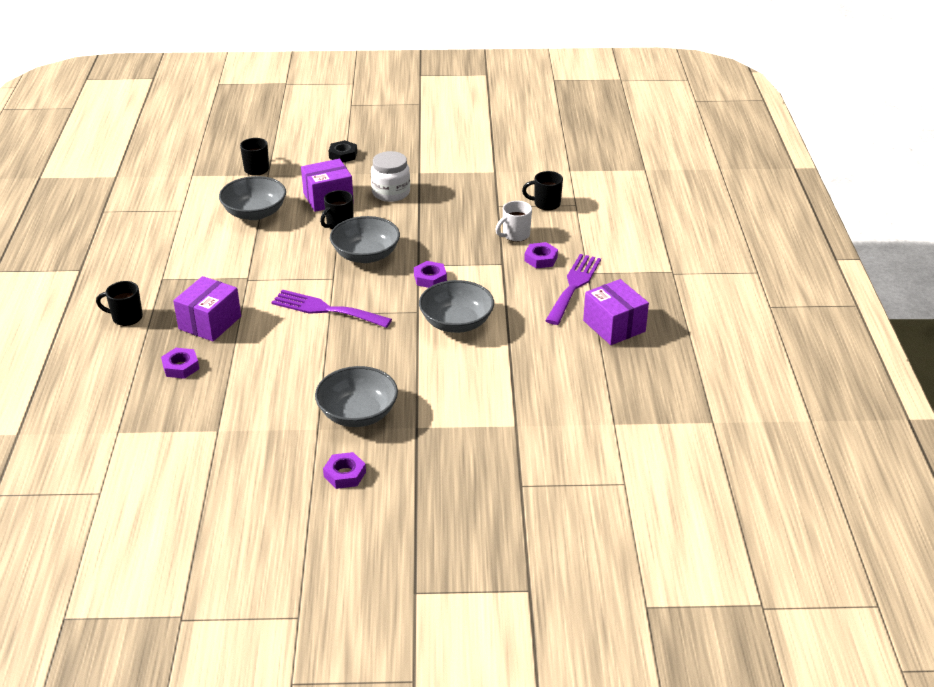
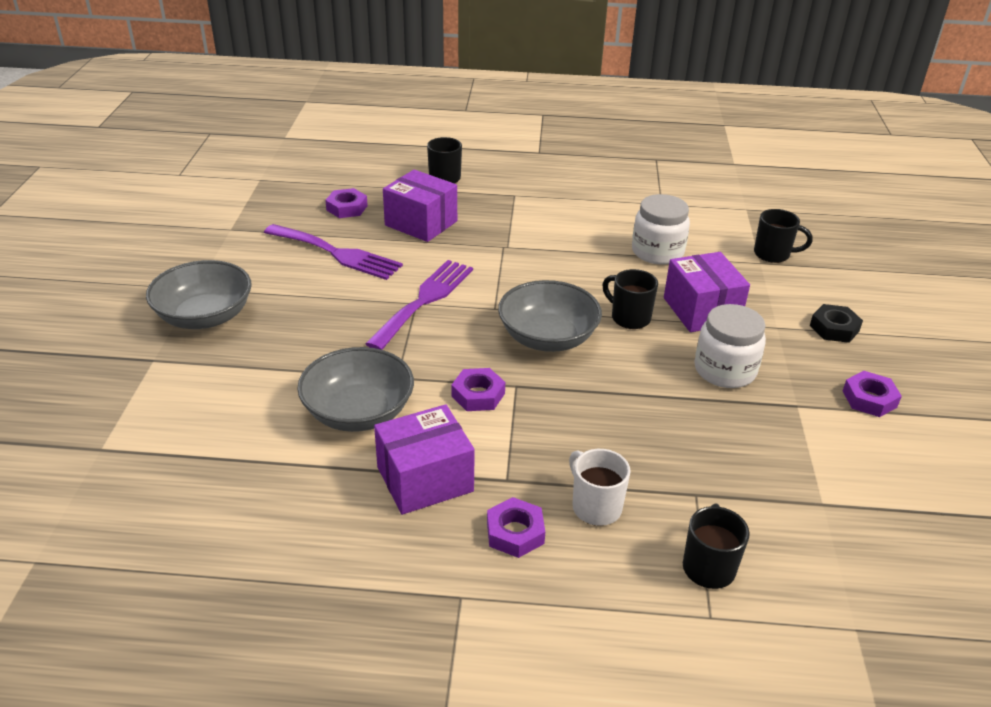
camera: 95 degrees right, 0 degrees up
(255, 213) = (657, 252): grey bowl -> white jar
(344, 474) = (106, 303): purple nut -> purple nut (869, 399)
(574, 286) = (421, 568): purple fork -> purple fork (337, 253)
(614, 326) = (283, 608): purple box -> purple box (425, 479)

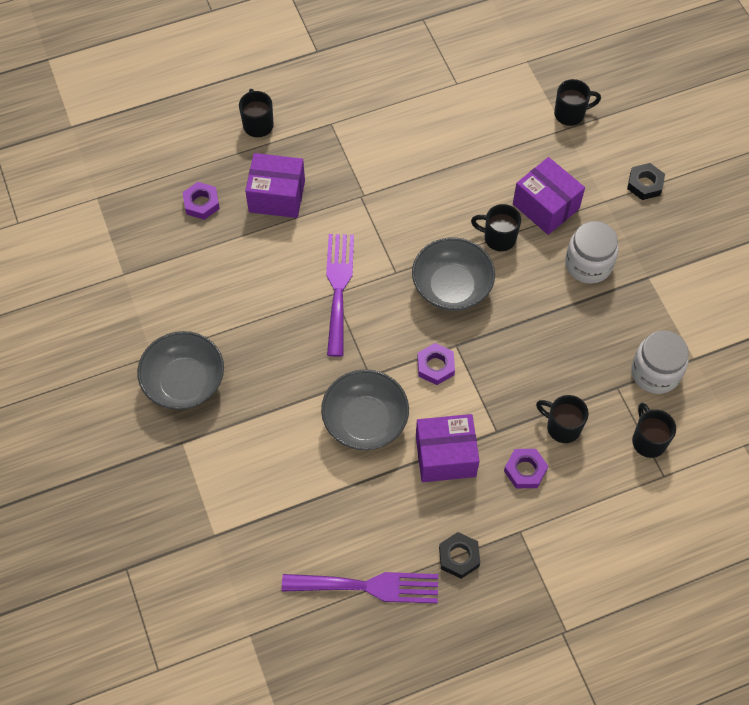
camera: 25 degrees left, 25 degrees up
(337, 253) = (234, 264): purple fork -> purple fork (369, 586)
(358, 591) = (459, 557): none -> black nut
(425, 479) = (445, 456): purple box -> purple box turned 45 degrees clockwise
(595, 507) = (562, 427): white mug -> black mug
(657, 252) = (483, 150): white jar -> white jar (655, 372)
(869, 399) = (691, 249): purple nut -> none

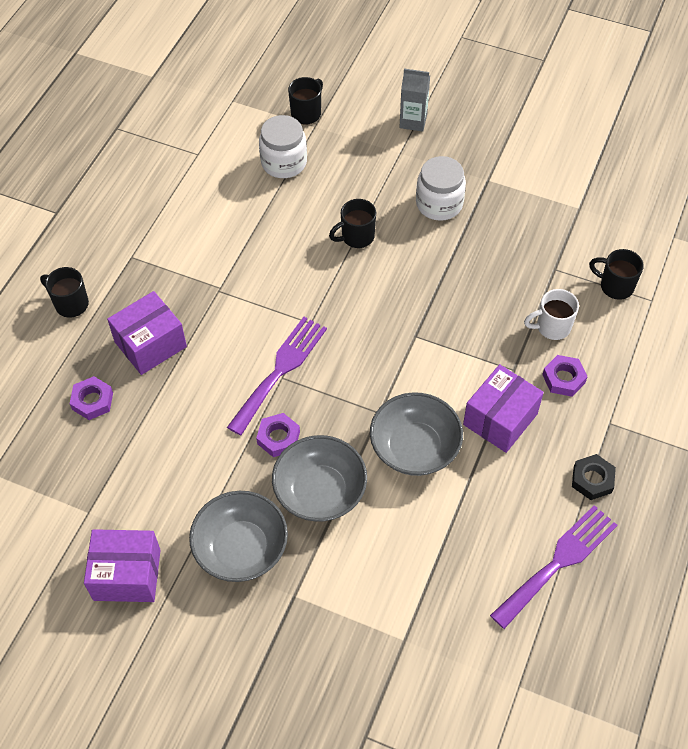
camera: 45 degrees left, 5 degrees down
(338, 287) = (280, 370): purple fork -> purple fork turned 75 degrees clockwise
(435, 366) = (418, 363): purple nut -> purple nut (278, 438)
(452, 287) = (363, 298): grey bowl -> grey bowl (320, 491)
(545, 206) = (364, 189): purple box -> purple box (127, 575)
(562, 427) = (552, 327): black mug -> white mug
(645, 184) = (413, 121): black nut -> grey carton
(655, 372) = (566, 238): white jar -> white jar (284, 162)

